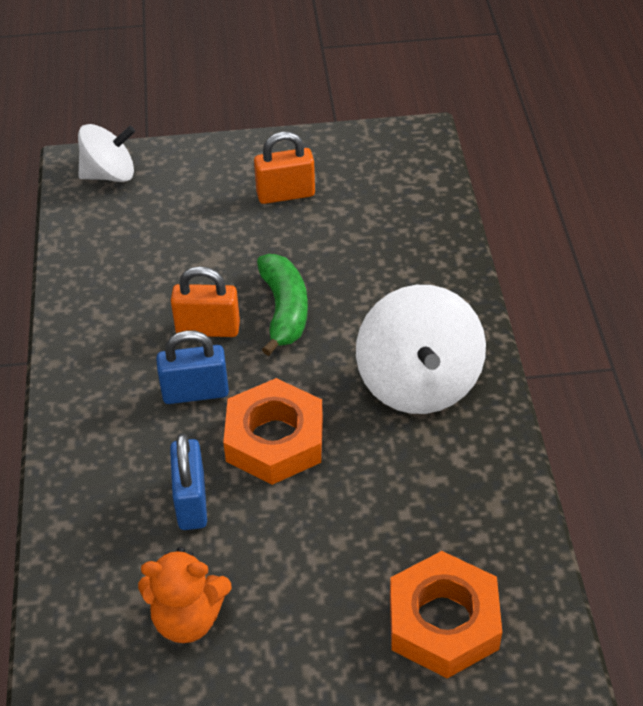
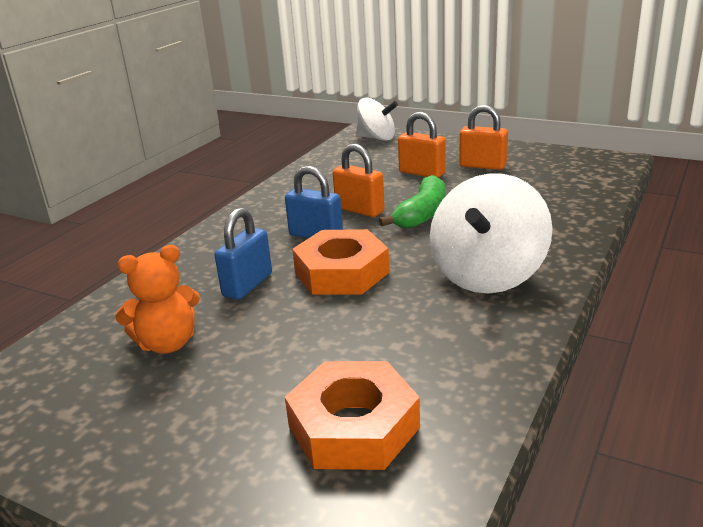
camera: 35 degrees right, 20 degrees down
(187, 618) = (168, 343): orange teddy bear -> orange teddy bear turned 60 degrees counterclockwise
(225, 232) = (422, 173): none -> orange padlock

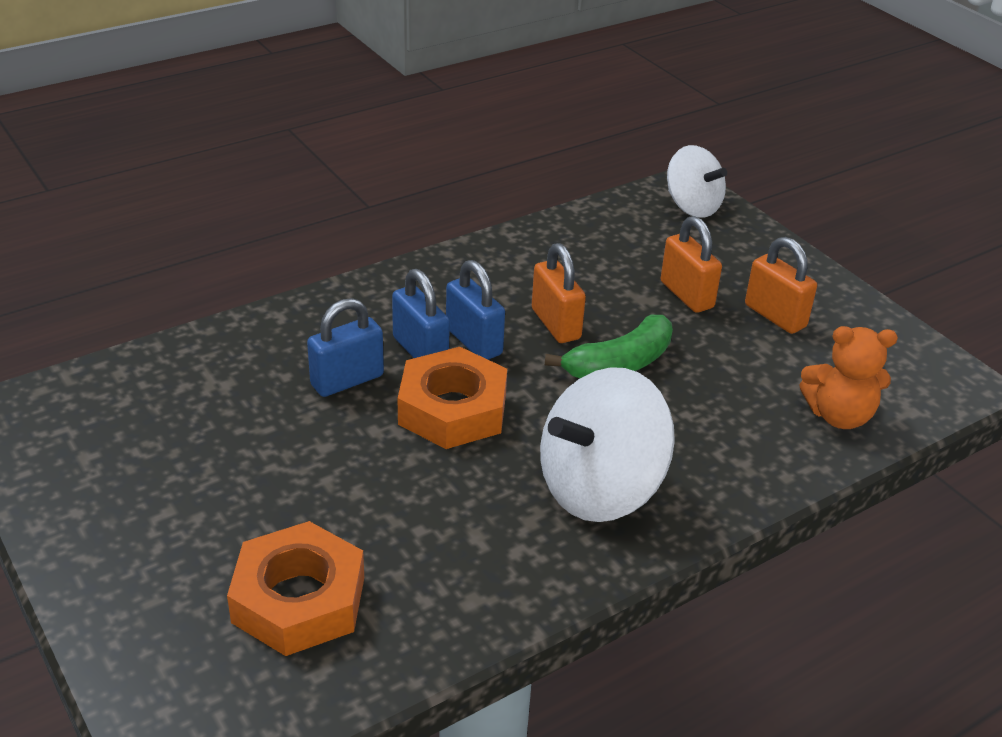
camera: 25 degrees right, 10 degrees up
(168, 343) = (219, 420): orange teddy bear -> orange teddy bear (839, 415)
(284, 252) = (420, 351): none -> blue padlock

